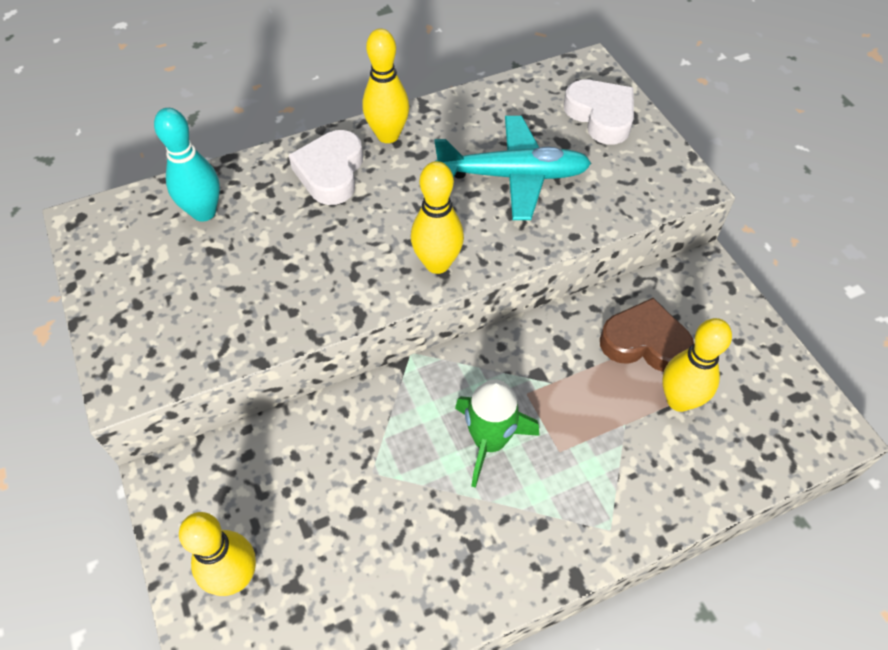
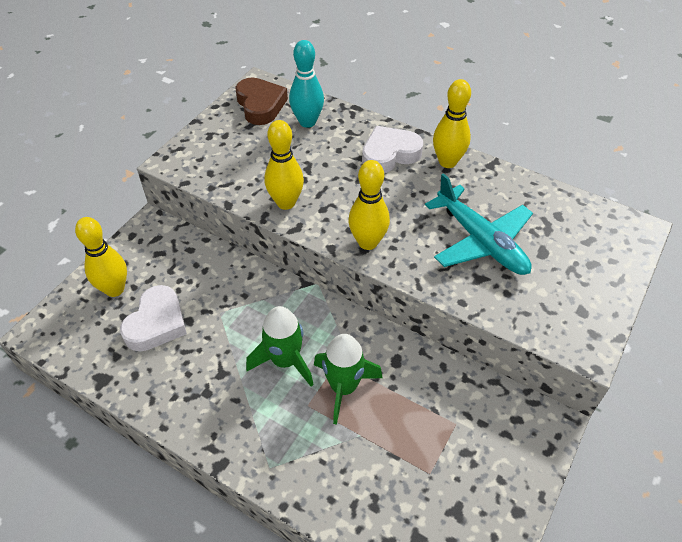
camera: 55 degrees right, 5 degrees down
(561, 406) = (344, 387): none -> green rocket
(600, 116) = (594, 260): white heart -> white heart (157, 323)
(644, 342) = (441, 413): brown heart -> brown heart (260, 105)
(679, 400) = (409, 462): yellow bowling pin -> yellow bowling pin (286, 203)

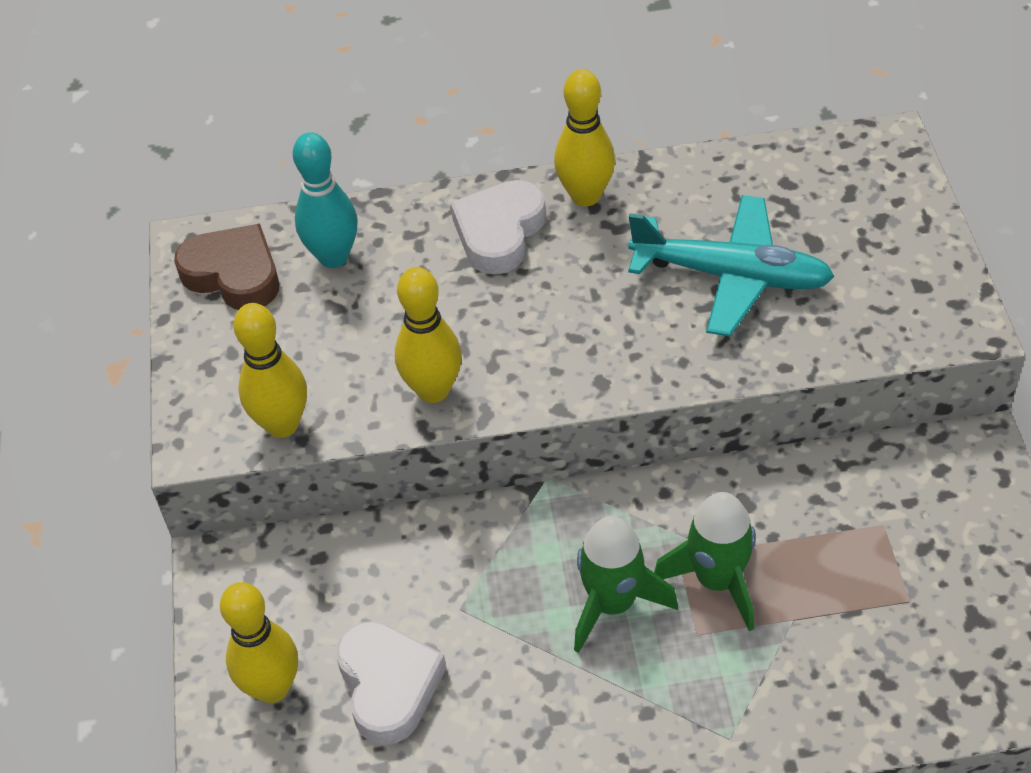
camera: 35 degrees left, 0 degrees up
(368, 242) = (598, 370): yellow bowling pin -> yellow bowling pin (282, 424)

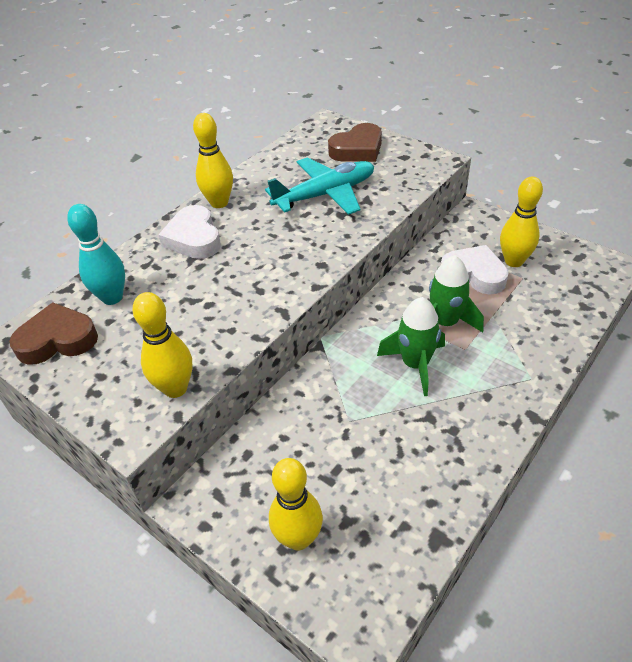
camera: 45 degrees left, 5 degrees down
(389, 685) = (359, 483): white heart -> white heart (474, 274)
(433, 390) = (243, 319): yellow bowling pin -> yellow bowling pin (513, 261)
(869, 226) = (357, 149): none -> brown heart

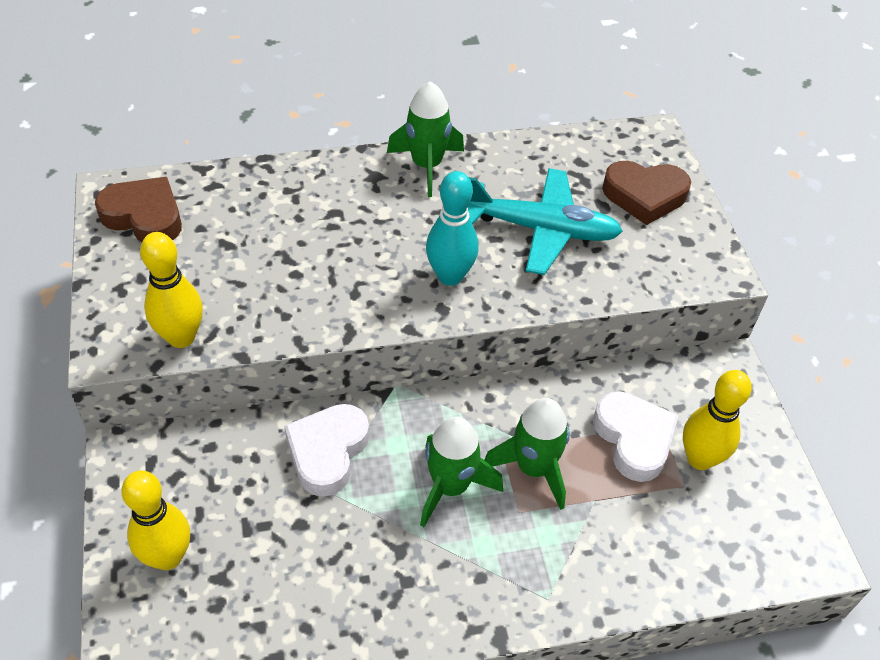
camera: 35 degrees right, 5 degrees up
(112, 297) = (226, 205): turquoise bowling pin -> turquoise bowling pin (450, 276)
(194, 238) = (359, 191): white heart -> white heart (327, 452)
(219, 203) = (426, 166): yellow bowling pin -> green rocket

